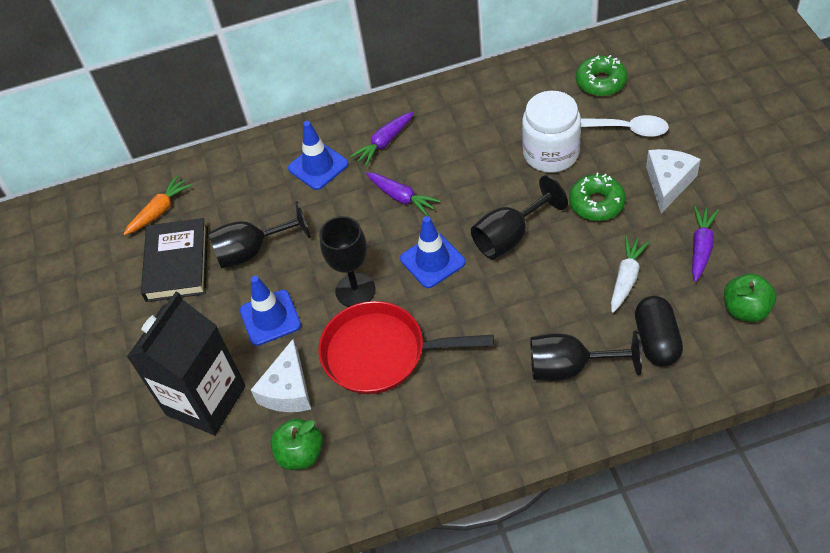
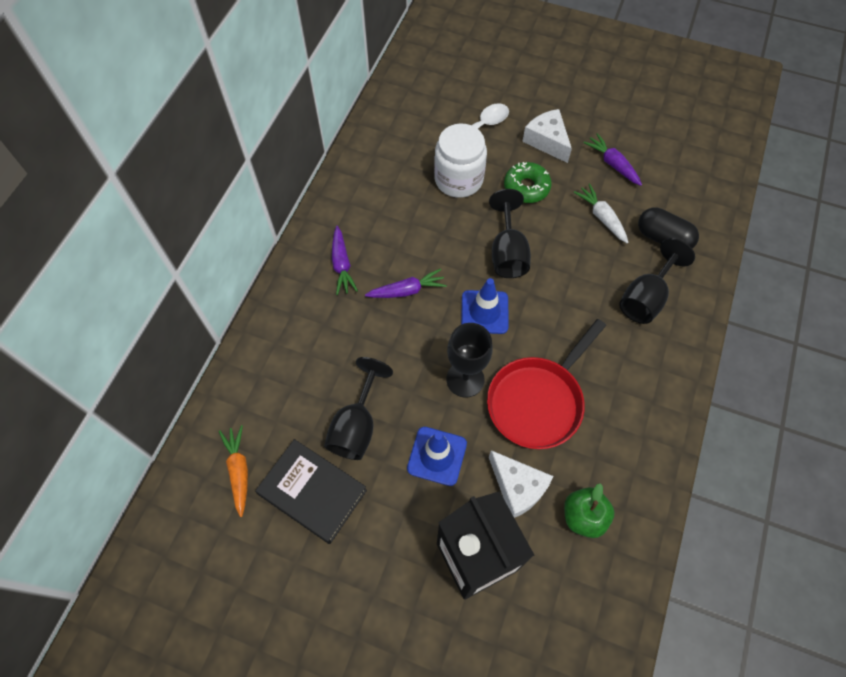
camera: 60 degrees left, 10 degrees up
(318, 166) = (317, 323): blue traffic cone -> none
(601, 82) = (425, 109): green donut -> none
(745, 309) = (678, 179): green apple -> none

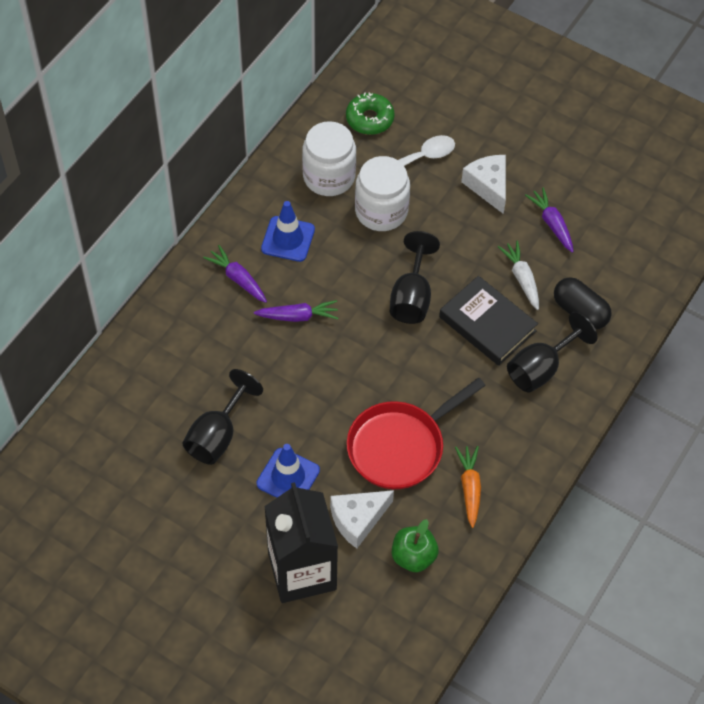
camera: 10 degrees right, 5 degrees down
(239, 470) = (97, 454): orange carrot -> orange carrot (470, 488)
(312, 492) = (163, 486): black book -> black book (487, 324)
(342, 265) = (238, 279): purple carrot -> purple carrot turned 135 degrees clockwise
(403, 157) = (329, 177): none -> white jar
(465, 379) = (334, 412): black goblet -> none
(484, 312) = (371, 352): blue traffic cone -> blue traffic cone (288, 239)
(517, 487) = (358, 519): white cheese -> white cheese turned 90 degrees clockwise
(526, 187) = (451, 232): green donut -> green donut (369, 119)

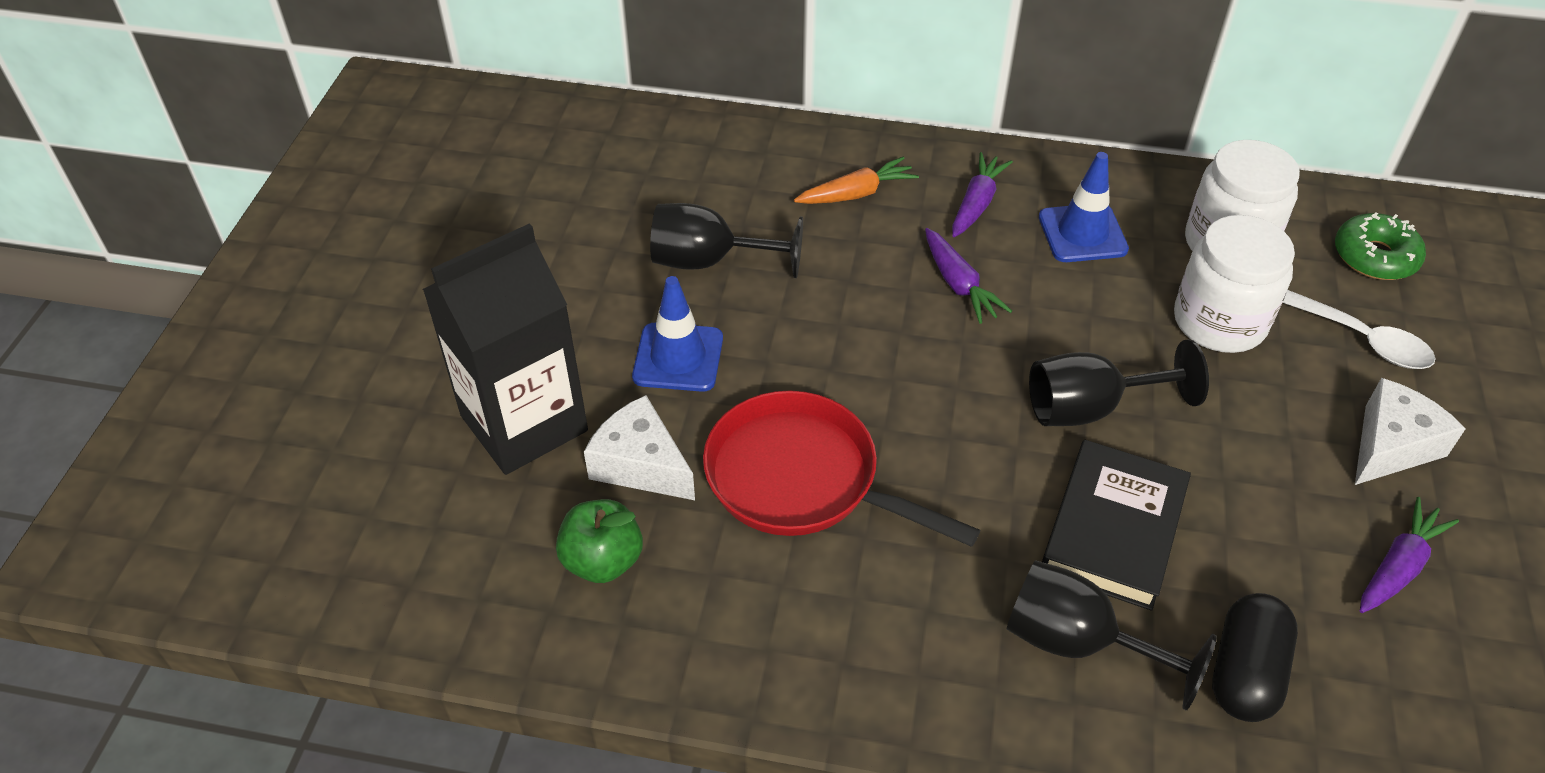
camera: 70 degrees right, 10 degrees down
(470, 488) = (770, 603): orange carrot -> orange carrot (856, 194)
(521, 278) = (1244, 553): white carrot -> none

